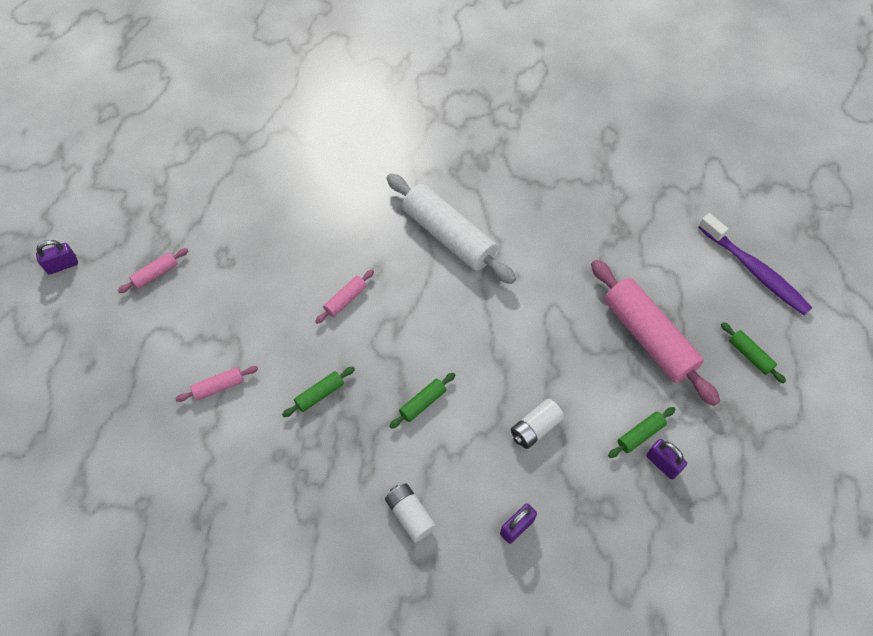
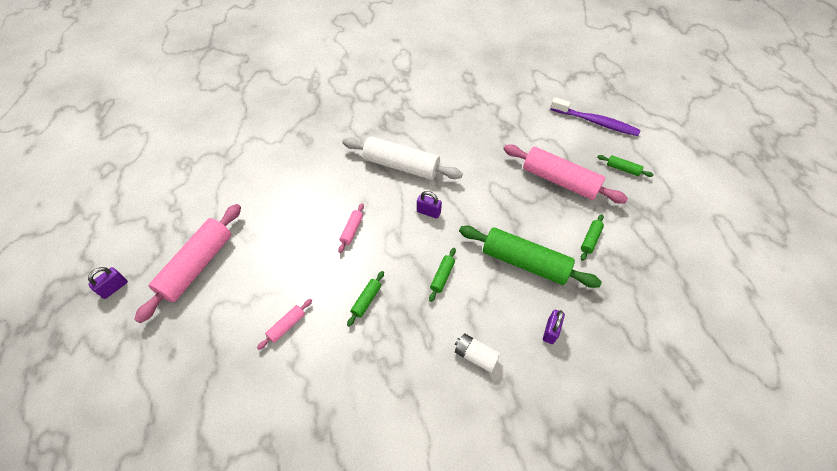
camera: 25 degrees left, 5 degrees down
(155, 274) = (197, 265): pink rolling pin -> pink rolling pin, size x2.28
(535, 428) = (525, 262): white battery -> green rolling pin
(662, 464) = (614, 251): purple padlock -> purple padlock (428, 212)

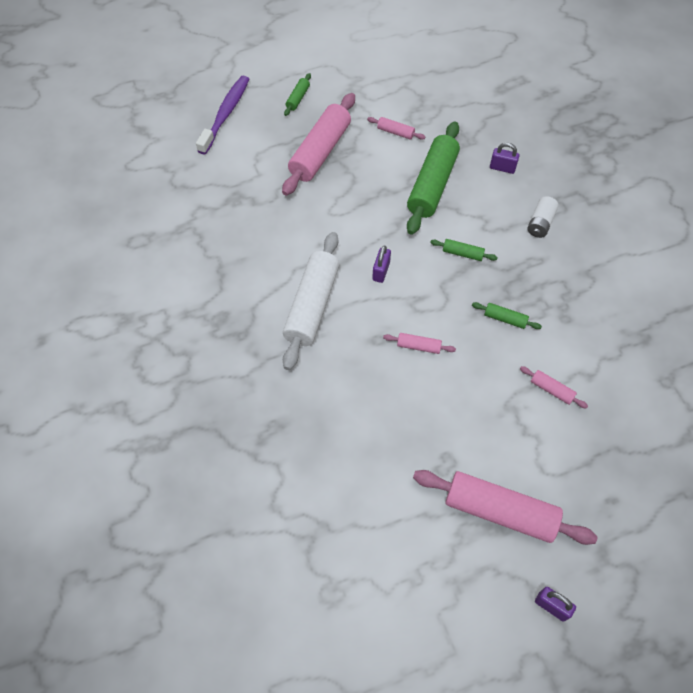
camera: 95 degrees left, 5 degrees up
(590, 239) = (395, 132): green rolling pin -> pink rolling pin

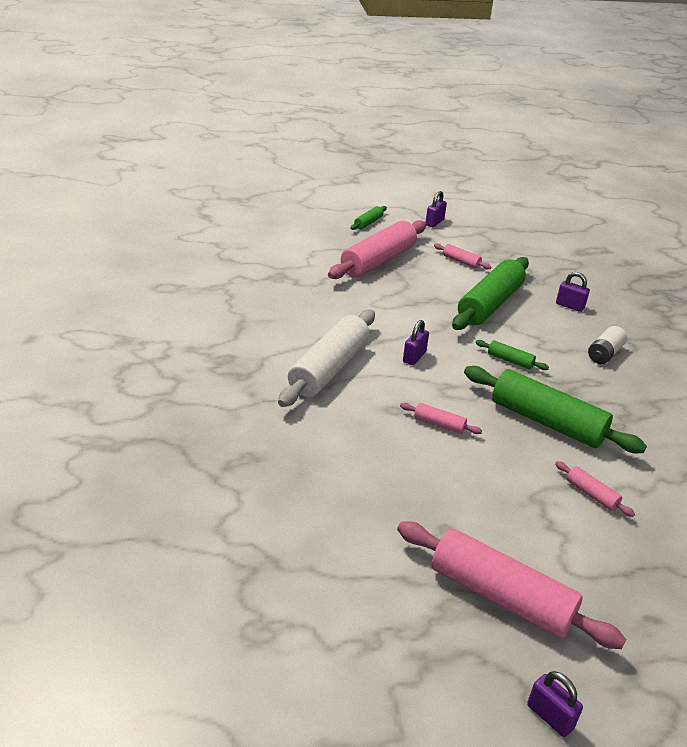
camera: 10 degrees right, 25 degrees down
(225, 114) = (292, 220): purple toothbrush -> none
(359, 81) = (434, 222): none -> purple padlock
(505, 319) = (547, 421): green rolling pin -> green rolling pin, size x2.28

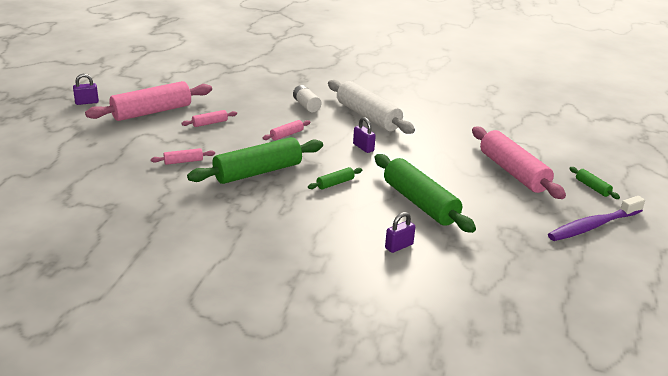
camera: 115 degrees right, 5 degrees down
(434, 222) = (592, 226): purple padlock -> purple toothbrush
(461, 261) = (502, 214): pink rolling pin -> pink rolling pin (210, 123)
(604, 354) = (315, 232): white battery -> white battery (306, 105)

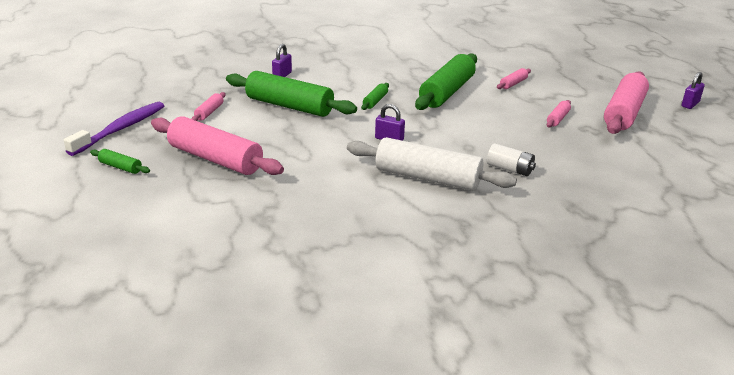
camera: 150 degrees right, 0 degrees up
(287, 135) = (475, 129): pink rolling pin -> pink rolling pin (209, 112)

